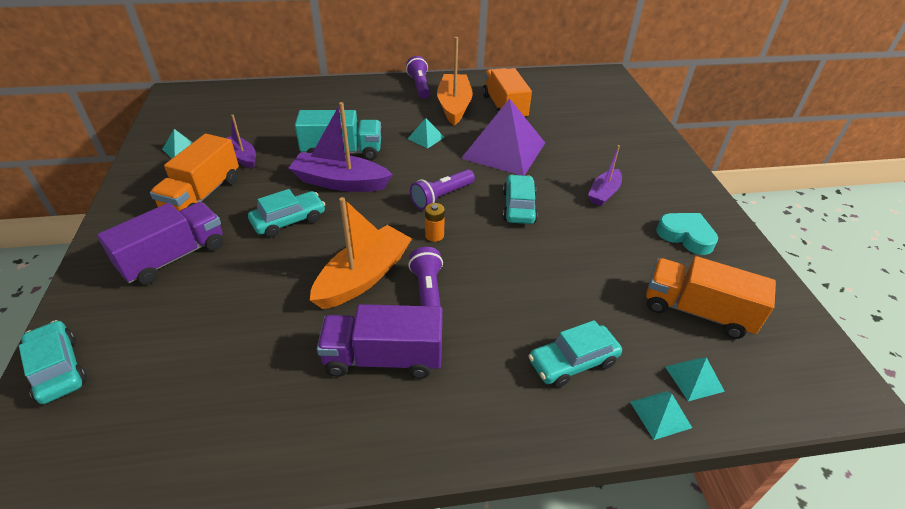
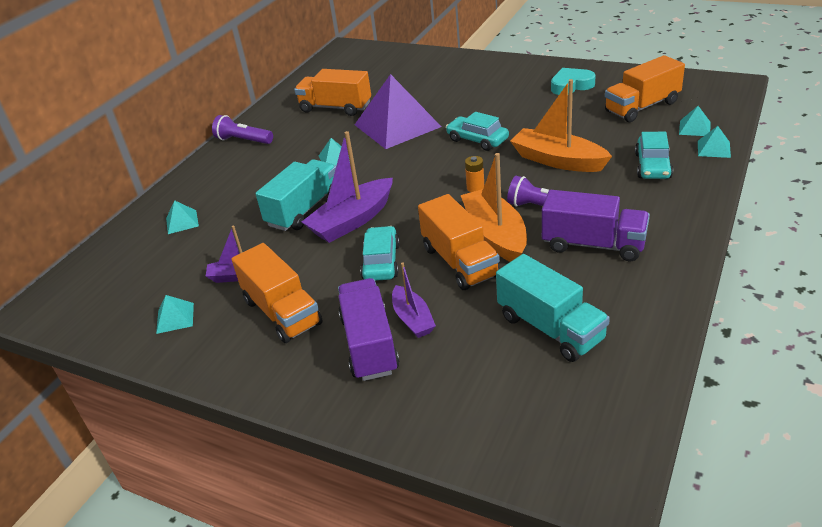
camera: 50 degrees left, 5 degrees down
(57, 369) = (473, 440): turquoise car -> none
(228, 370) = (550, 328): none -> turquoise truck
(296, 105) = (182, 222): none -> turquoise pyramid
(309, 268) = (459, 262): none -> orange truck
(383, 358) = (593, 245): purple truck -> purple truck turned 105 degrees counterclockwise
(441, 197) = (429, 172): purple flashlight -> none
(454, 106) = (302, 131): orange boat -> orange boat (558, 161)
(604, 193) = (497, 100): purple boat -> purple boat (413, 319)

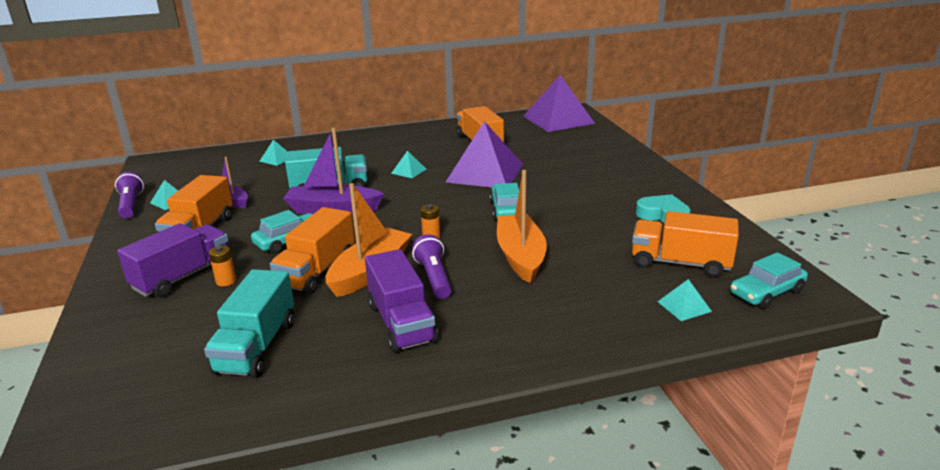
camera: 45 degrees right, 10 degrees down
(243, 140) = (395, 135): purple flashlight -> purple flashlight (131, 205)
(350, 59) = (558, 119): none -> purple pyramid
(413, 319) = (226, 281): purple boat -> orange battery
(652, 166) = (575, 307): turquoise car -> turquoise car (766, 292)
(713, 149) = (658, 332): turquoise pyramid -> none

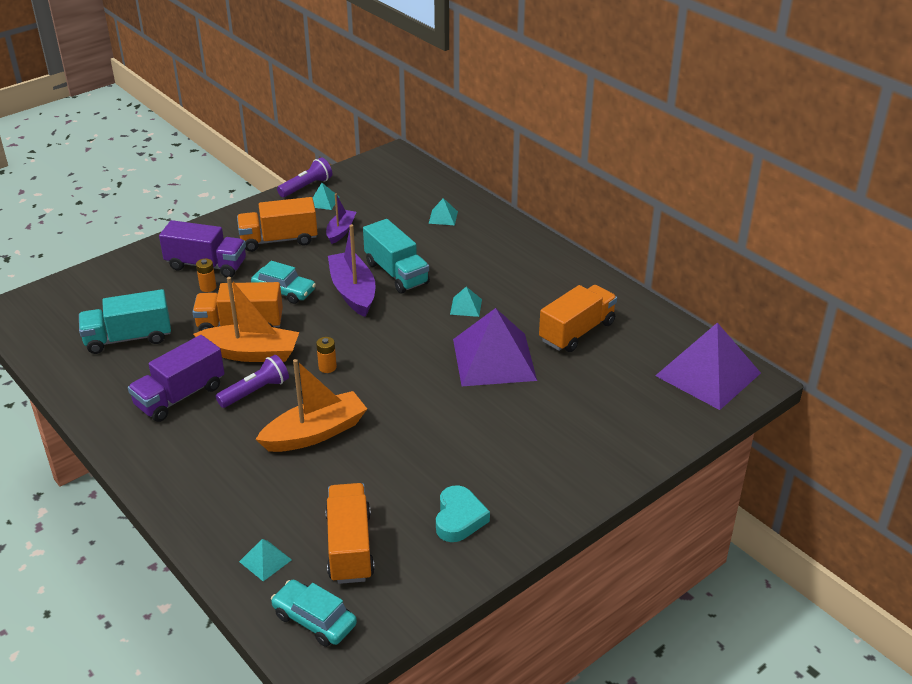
camera: 65 degrees right, 10 degrees up
(506, 210) = (409, 399): turquoise car -> none

